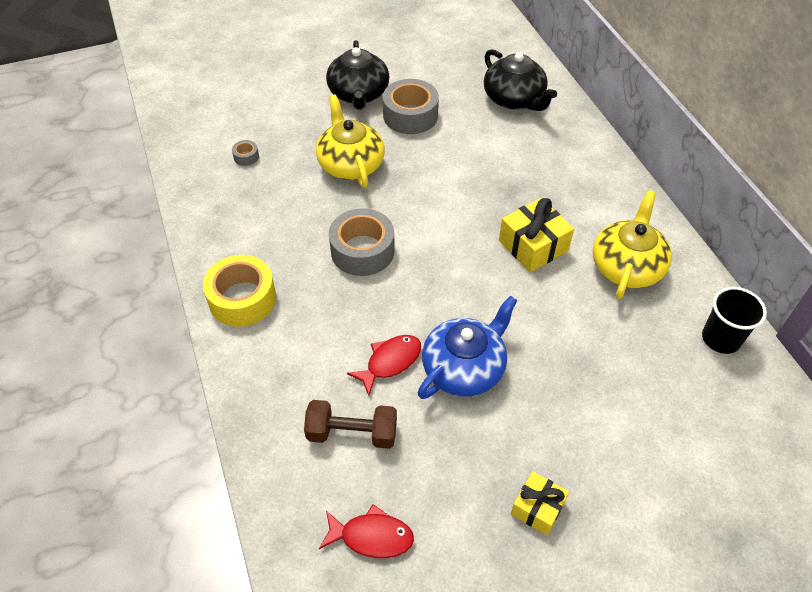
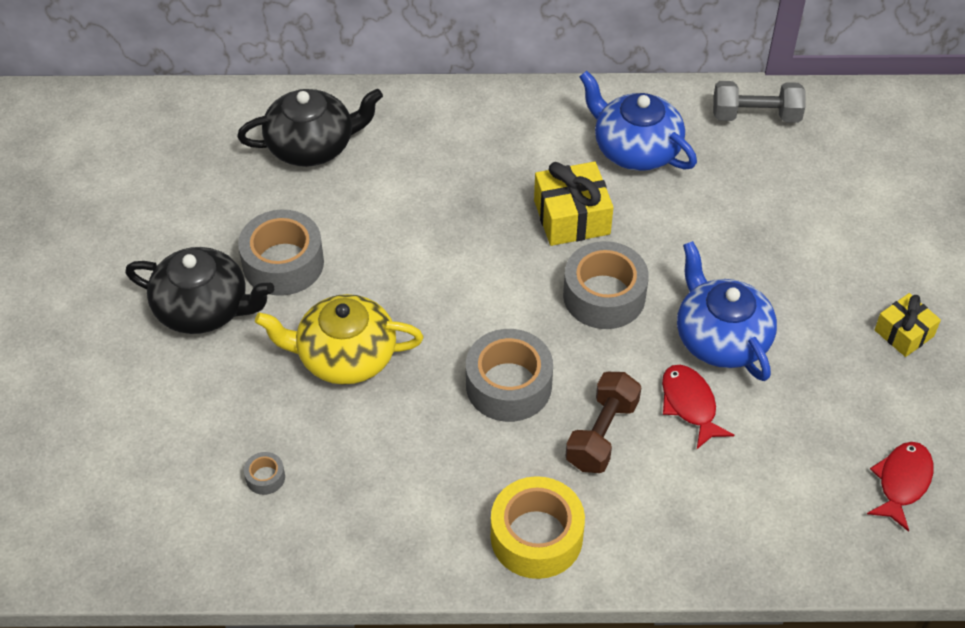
camera: 70 degrees left, 0 degrees up
(352, 433) = (774, 467): brown dumbbell -> brown dumbbell (602, 434)
(468, 283) = (604, 296): none -> grey tape
(626, 266) = (635, 149): yellow teapot -> blue teapot
(720, 339) = (755, 116): black cup -> grey dumbbell

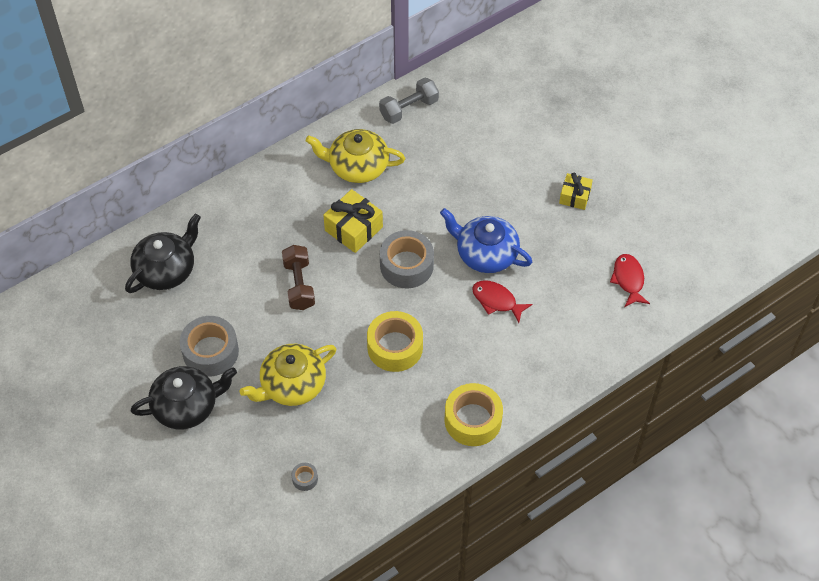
camera: 35 degrees left, 5 degrees up
(508, 385) = (395, 347): grey tape -> yellow tape
(602, 434) = (464, 344): brown dumbbell -> brown dumbbell (299, 285)
(635, 149) = (357, 166): blue teapot -> yellow teapot

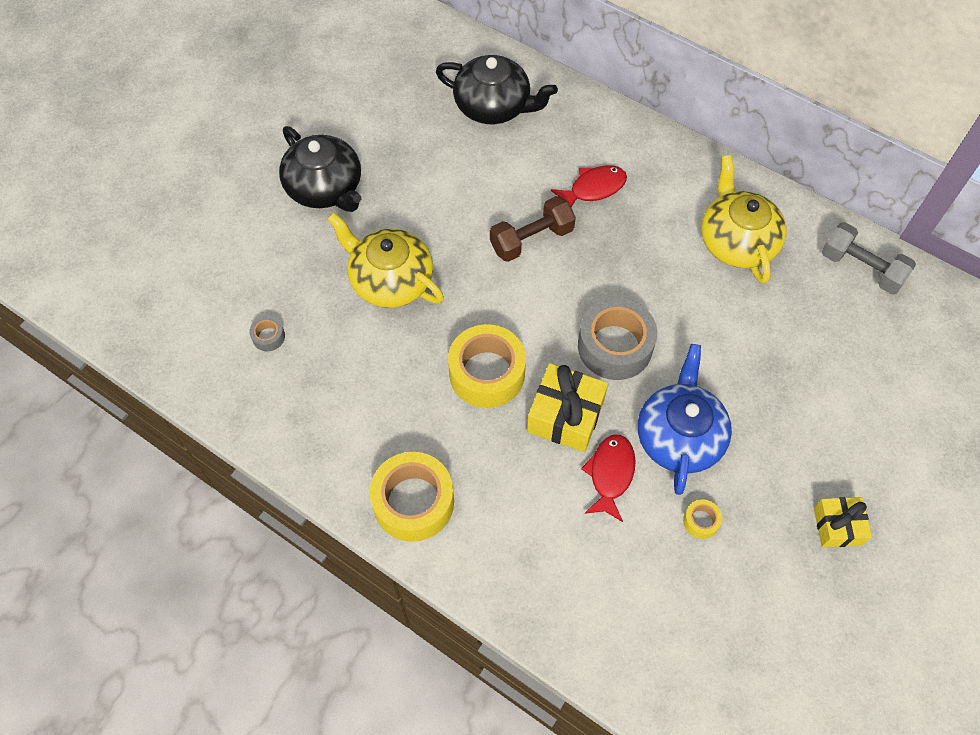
camera: 70 degrees right, 5 degrees up
(210, 352) = (403, 185): grey tape -> none
(353, 229) = (640, 269): yellow gift -> yellow gift (565, 416)
(546, 264) = (701, 521): none -> yellow tape
(628, 280) = (730, 649): red fish -> red fish (593, 188)

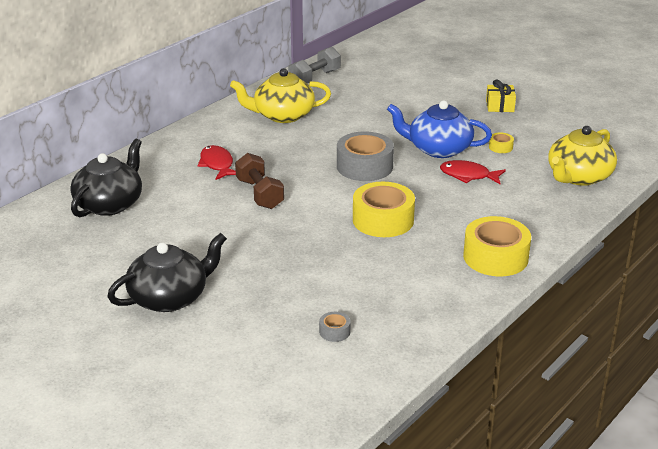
camera: 85 degrees left, 30 degrees down
(390, 280) = (285, 263): yellow teapot -> yellow teapot (578, 176)
(565, 416) = (422, 189): yellow gift -> none

